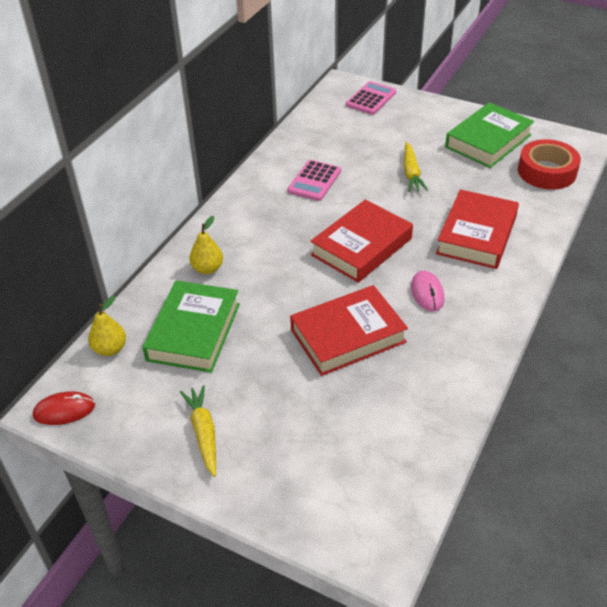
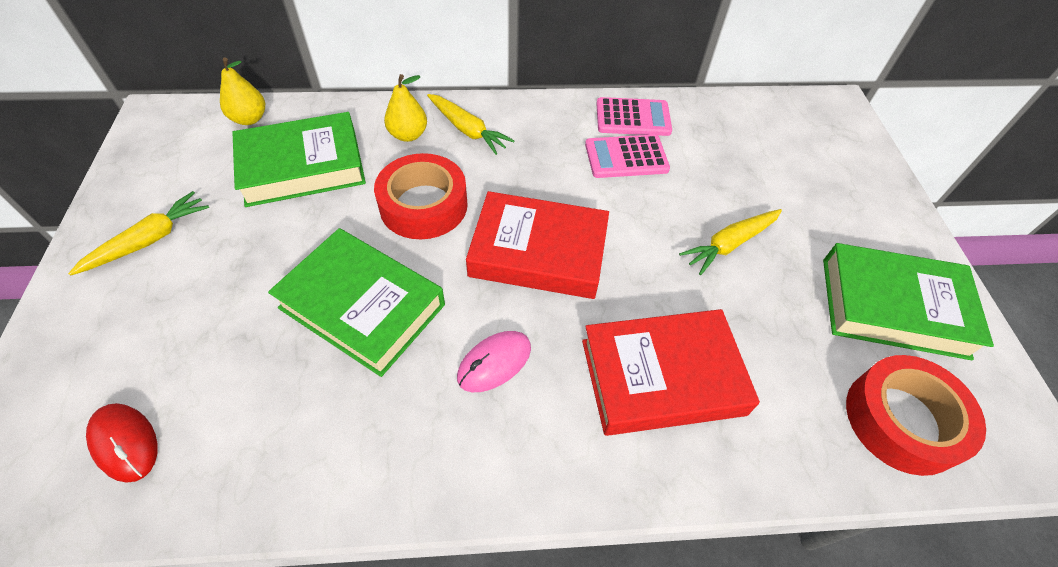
camera: 55 degrees right, 10 degrees up
(64, 410) = (153, 126): red mouse -> red mouse (125, 442)
(228, 239) = (467, 130): none -> yellow carrot
(283, 282) = (423, 205): none -> red tape
(348, 336) = (362, 306): red book -> green book
(371, 99) = (840, 142): pink calculator -> pink calculator (633, 118)

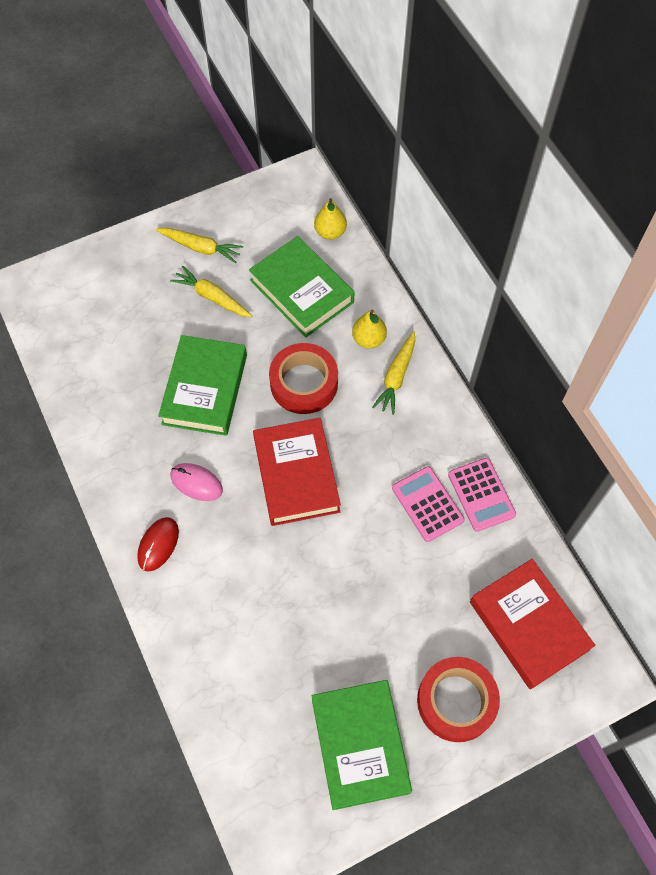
camera: 70 degrees right, 10 degrees up
(125, 442) = (77, 325): red mouse -> red mouse (158, 544)
(662, 377) = (227, 588): red book -> red book (528, 625)
(729, 244) = (367, 608): yellow carrot -> yellow carrot (212, 297)
(902, 420) = (257, 756): red tape -> red tape (456, 701)

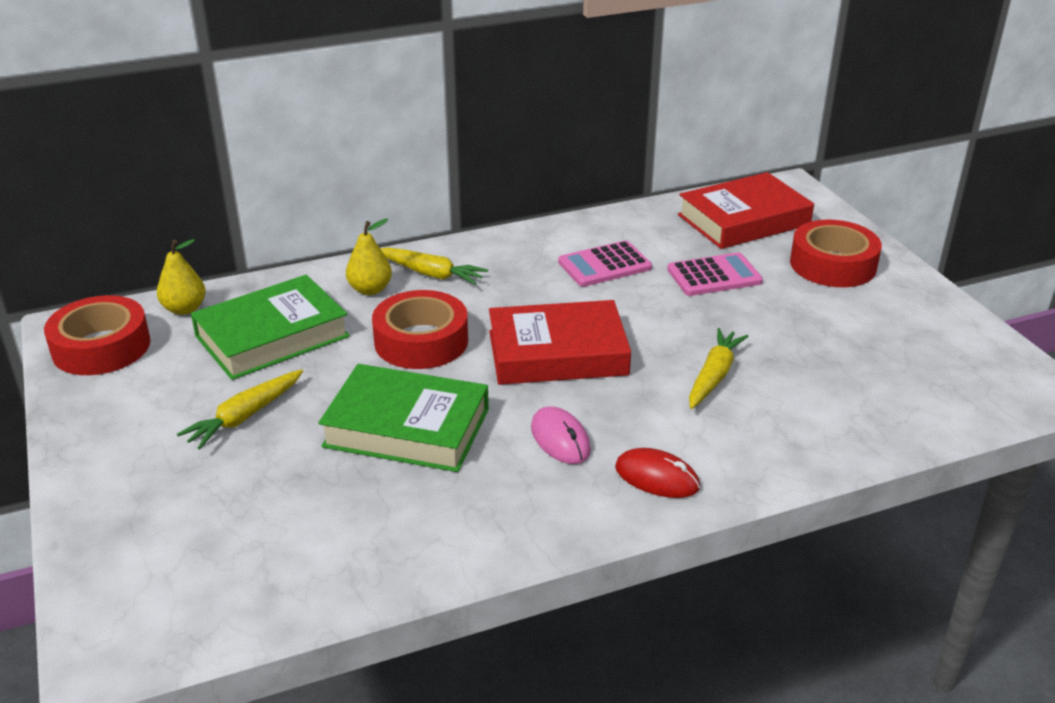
camera: 85 degrees left, 30 degrees down
(196, 483) = (560, 439): pink mouse -> pink mouse turned 60 degrees counterclockwise
(201, 248) = (144, 426): yellow carrot -> yellow carrot (714, 376)
(281, 200) = (101, 347): none -> red tape
(360, 745) = (898, 325): green book -> none
(481, 494) = (595, 233): pink calculator -> pink calculator (714, 276)

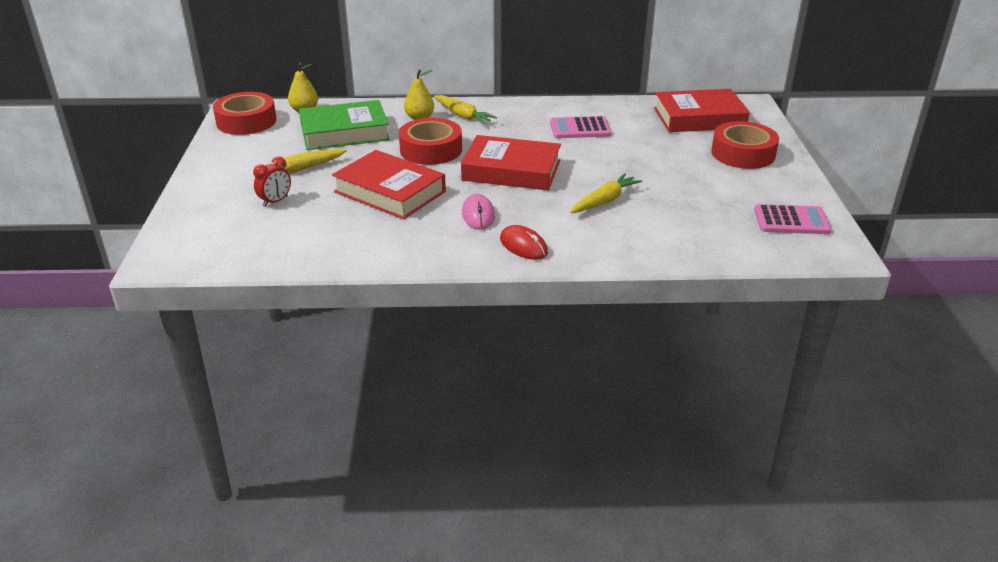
camera: 20 degrees right, 0 degrees up
(239, 486) = (275, 201): none -> red clock
(407, 428) = (390, 192): green book -> red book
(714, 276) = (651, 146): pink calculator -> pink calculator (791, 221)

